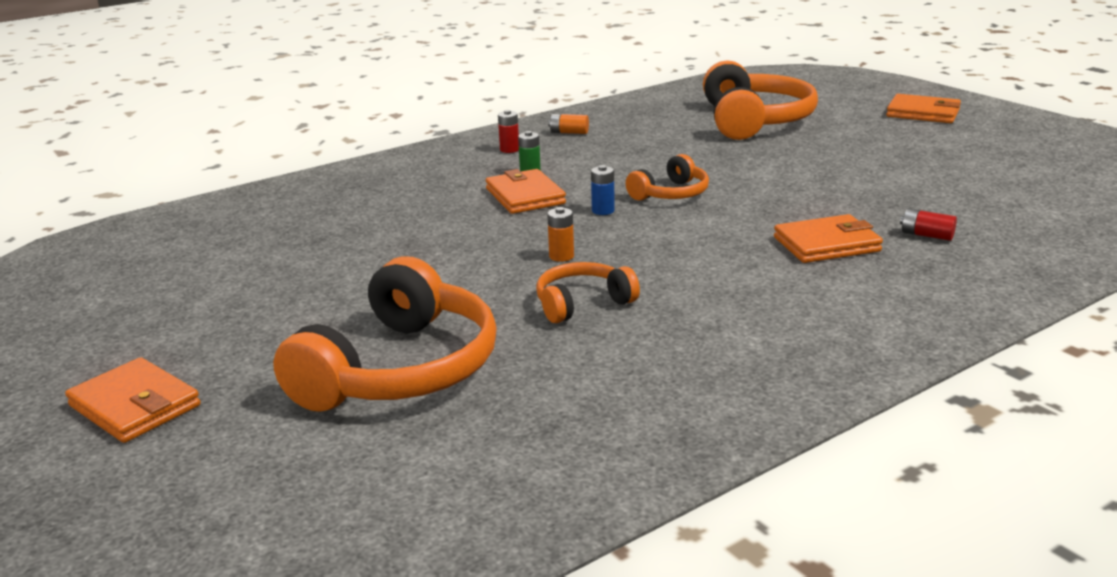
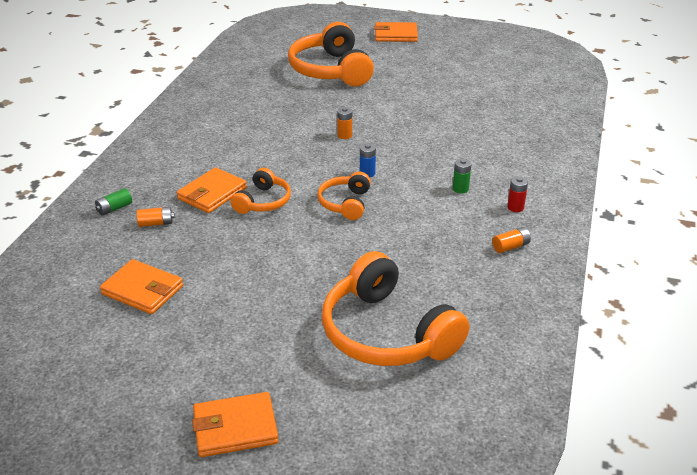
camera: 140 degrees right, 10 degrees up
(525, 196) = (429, 168): orange wallet -> orange wallet (142, 290)
(582, 303) = (300, 116): orange headphones -> orange headphones (263, 202)
(926, 235) = (156, 223): red battery -> orange battery
(982, 265) = (114, 208): none -> green battery

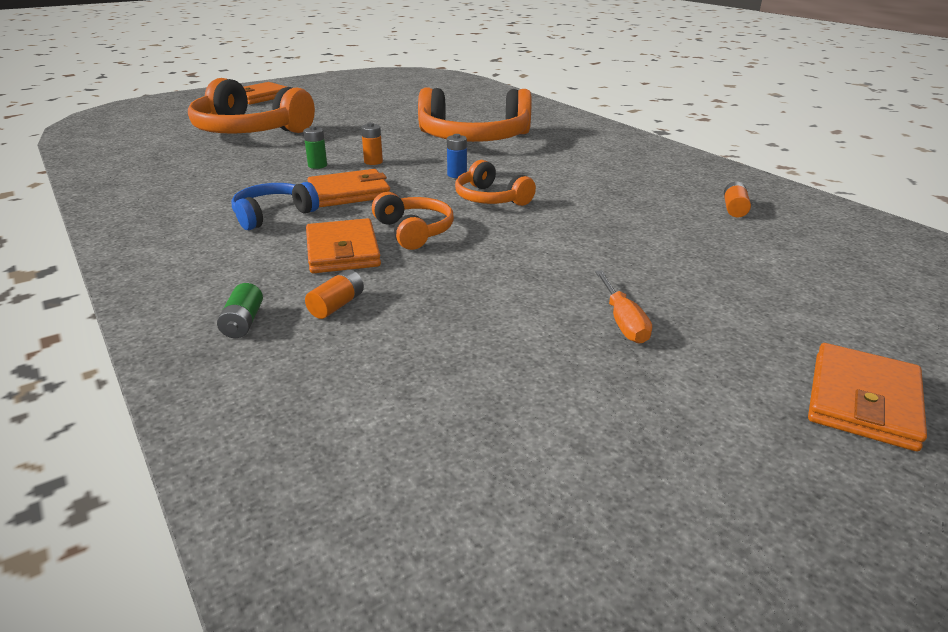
camera: 50 degrees left, 5 degrees down
(142, 290) = (475, 367): orange wallet -> orange wallet (349, 193)
(227, 150) = (273, 215): none -> blue headphones
(236, 317) = (623, 322): none -> orange screwdriver
(386, 333) = (744, 254): orange headphones -> orange headphones (474, 138)
(460, 189) = (549, 154): green battery -> green battery (317, 165)
(510, 247) = (664, 167): orange battery -> orange battery (734, 209)
(515, 207) = (609, 148): red battery -> none

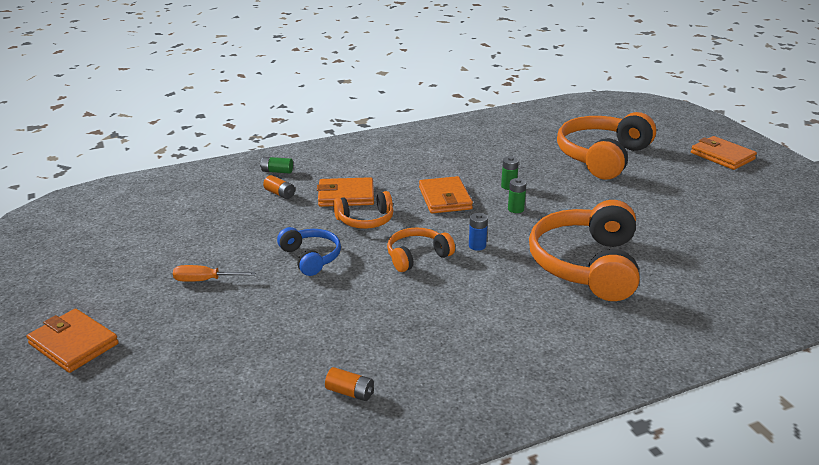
camera: 100 degrees right, 0 degrees up
(273, 215) = (411, 173): blue headphones -> blue headphones (311, 257)
(373, 162) = (515, 209): orange battery -> green battery

